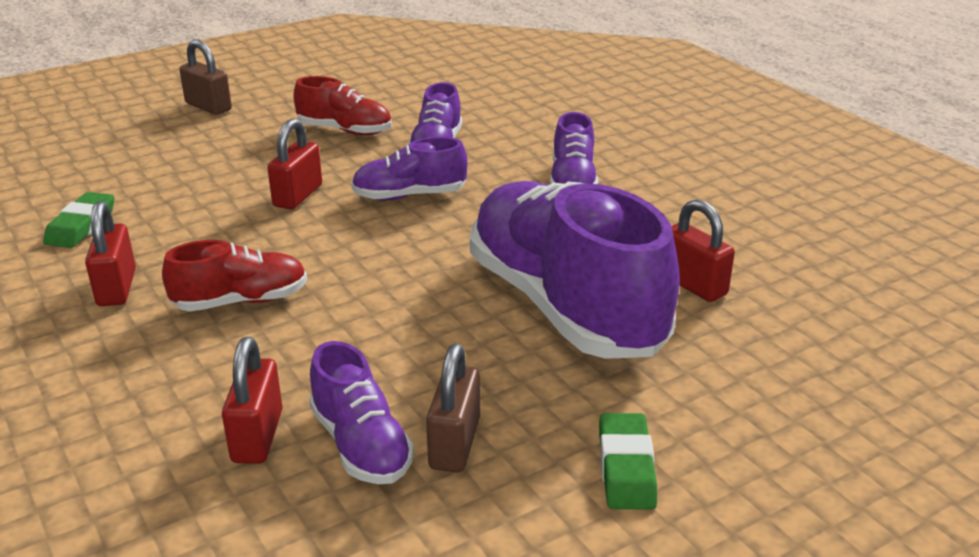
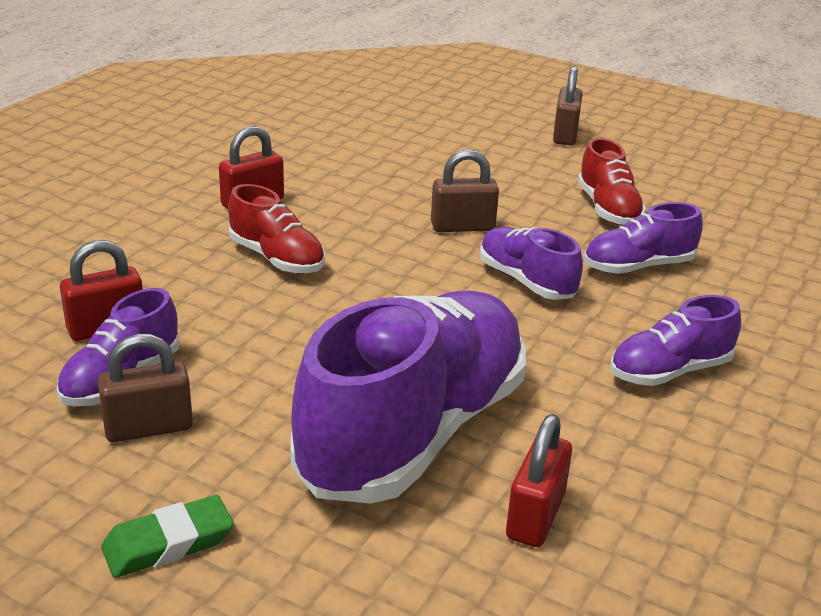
camera: 60 degrees right, 0 degrees up
(81, 226) = (322, 158): green eraser -> none
(298, 196) = (462, 227): red padlock -> brown padlock

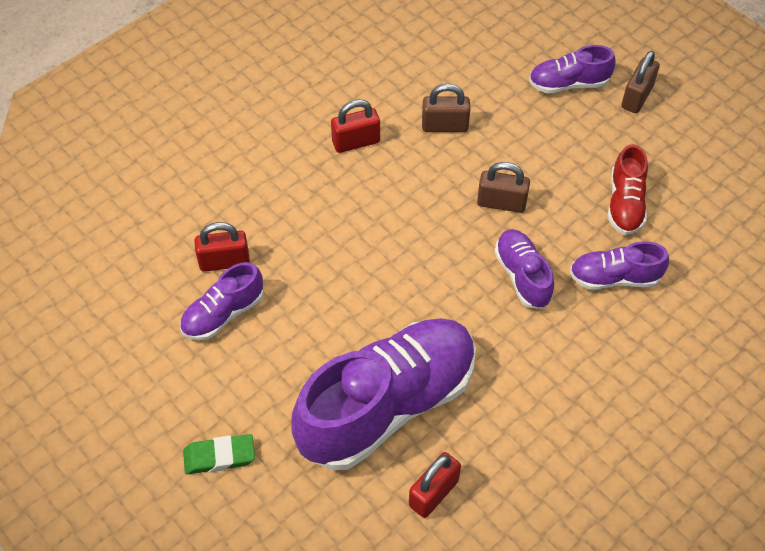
camera: 20 degrees right, 25 degrees up
(148, 428) = (229, 361): brown padlock -> brown padlock (444, 126)
(277, 258) = (354, 212): red shoe -> none
(670, 371) = (581, 392): purple shoe -> purple shoe (568, 84)

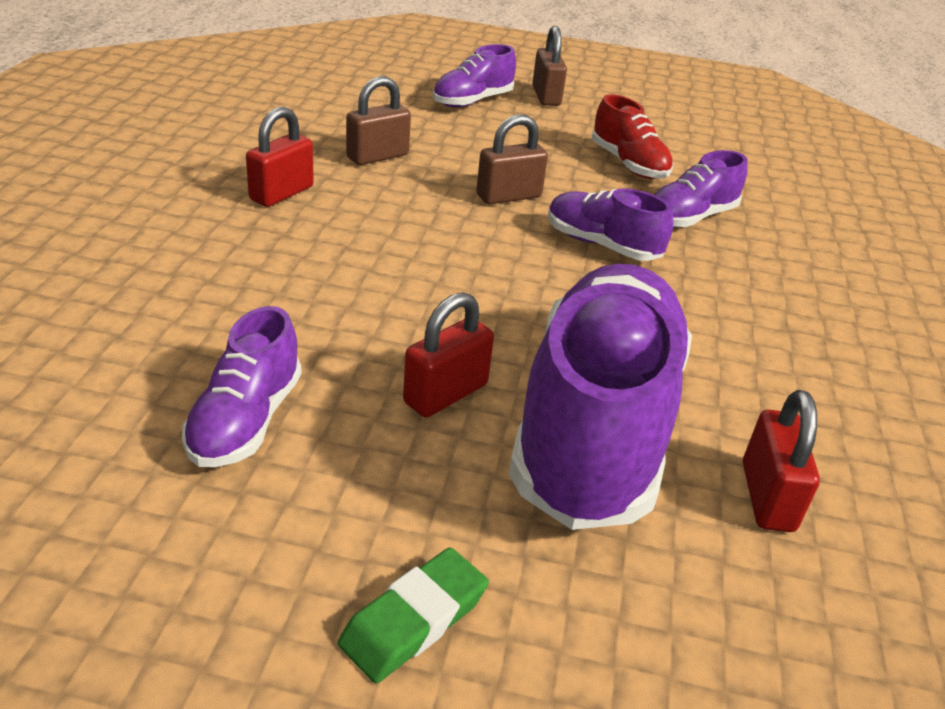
camera: 40 degrees left, 20 degrees down
(224, 262) = (194, 360): red padlock -> red padlock (446, 394)

